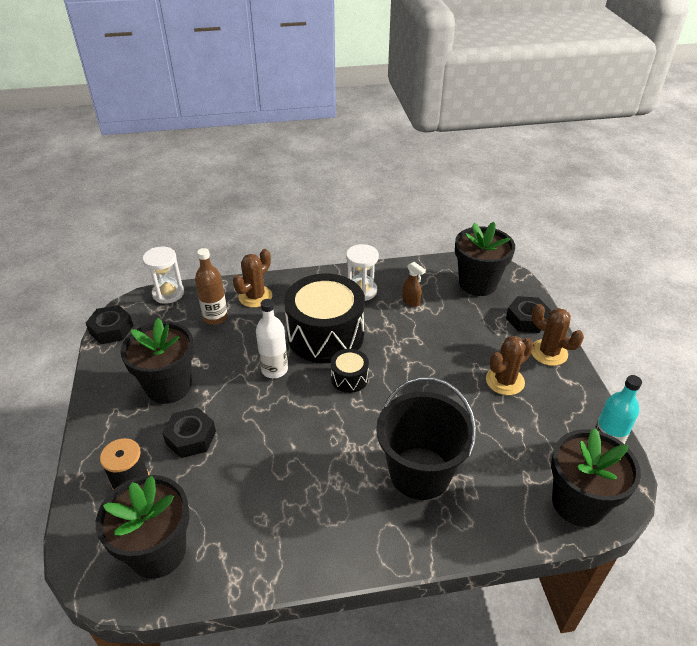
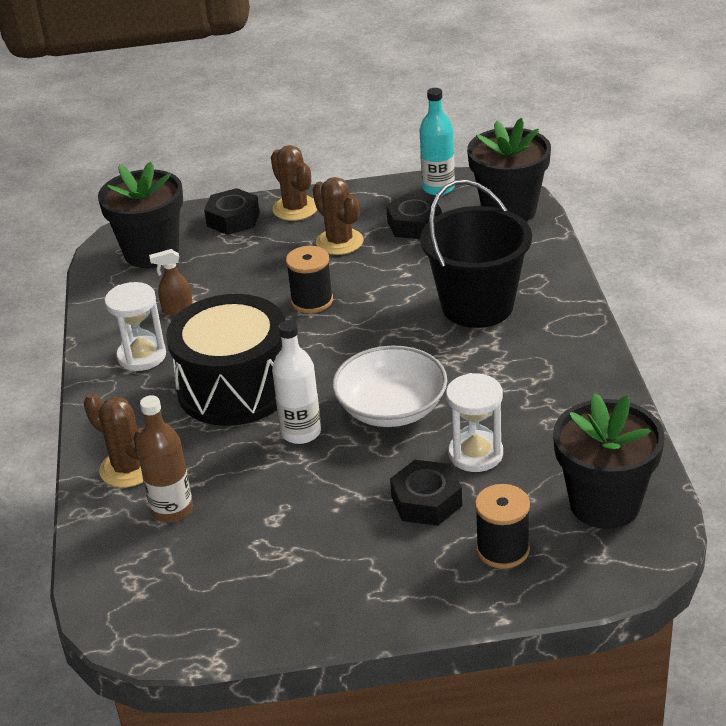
camera: 85 degrees left, 5 degrees down
(111, 329) = (179, 641): black nut -> black nut (414, 224)
(168, 293) = (92, 581): white hourglass -> white hourglass (475, 454)
(169, 386) = (326, 541): black flower pot -> none
(293, 417) = (391, 408): none -> white bowl
(349, 378) = (324, 362): black drum -> none
(411, 301) = (177, 310): brown spray bottle -> brown spray bottle turned 150 degrees counterclockwise
(423, 368) = (312, 301): none -> black spool
(548, 352) = (295, 208): brown cactus -> brown cactus turned 75 degrees counterclockwise

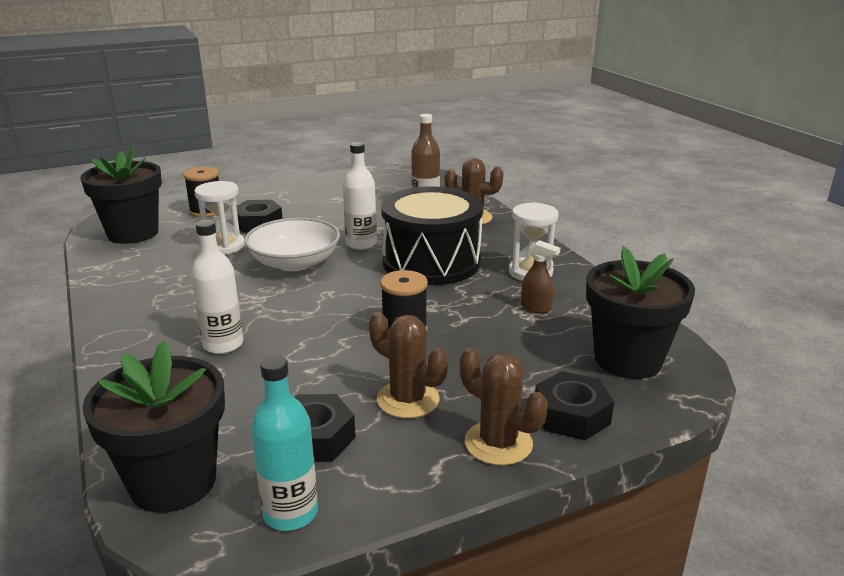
camera: 160 degrees right, 10 degrees down
(177, 310) = (536, 308): brown spray bottle -> brown spray bottle turned 60 degrees clockwise
(477, 306) = (223, 345): black bucket -> white bottle

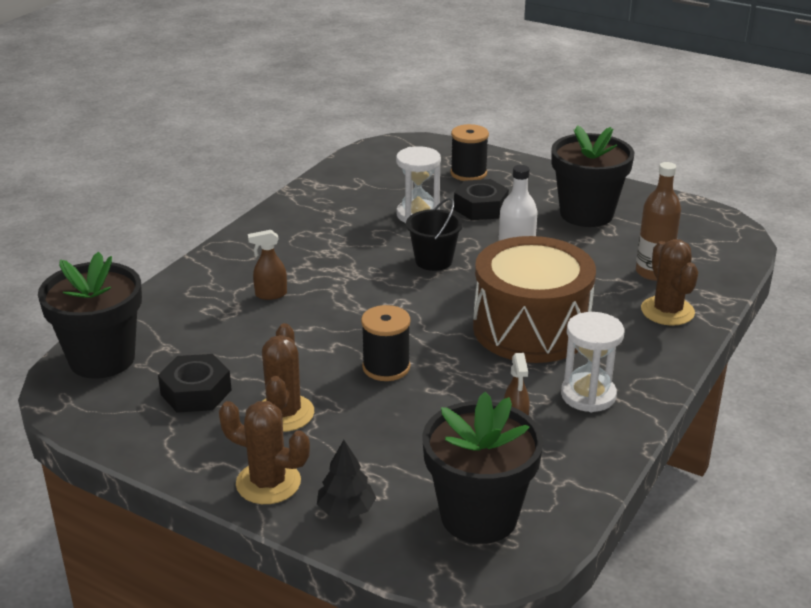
camera: 55 degrees right, 5 degrees up
(133, 233) = (384, 166): black flower pot -> black flower pot (586, 214)
(223, 345) = (270, 294): white bottle -> brown spray bottle
(290, 513) = (110, 420): turquoise bottle -> none
(295, 263) = (433, 261): white bowl -> black bucket
(431, 262) = (531, 328): black drum -> brown drum
(498, 443) = (268, 483): brown cactus -> brown cactus turned 75 degrees counterclockwise
(571, 415) = (346, 510): black nut -> black tree

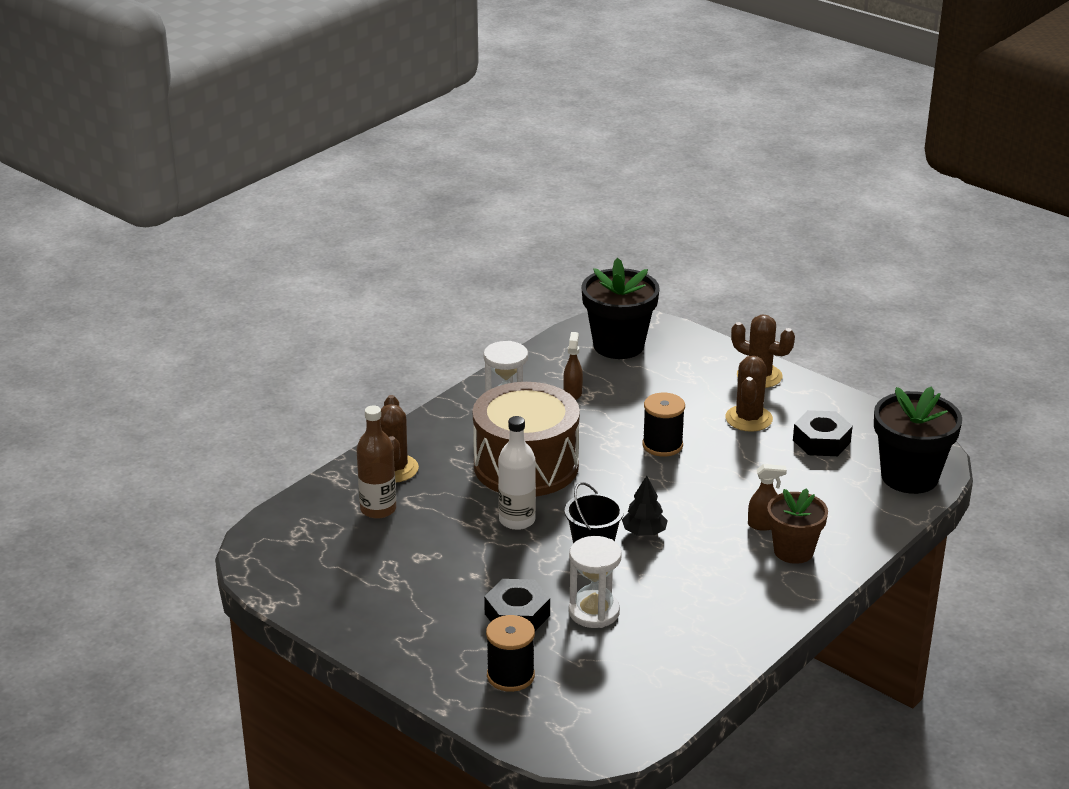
camera: 170 degrees left, 0 degrees up
(242, 274) = (793, 551): none -> brown flower pot
(346, 510) = (706, 357): black tree -> black tree (644, 532)
(586, 214) = (400, 591): black flower pot -> none

